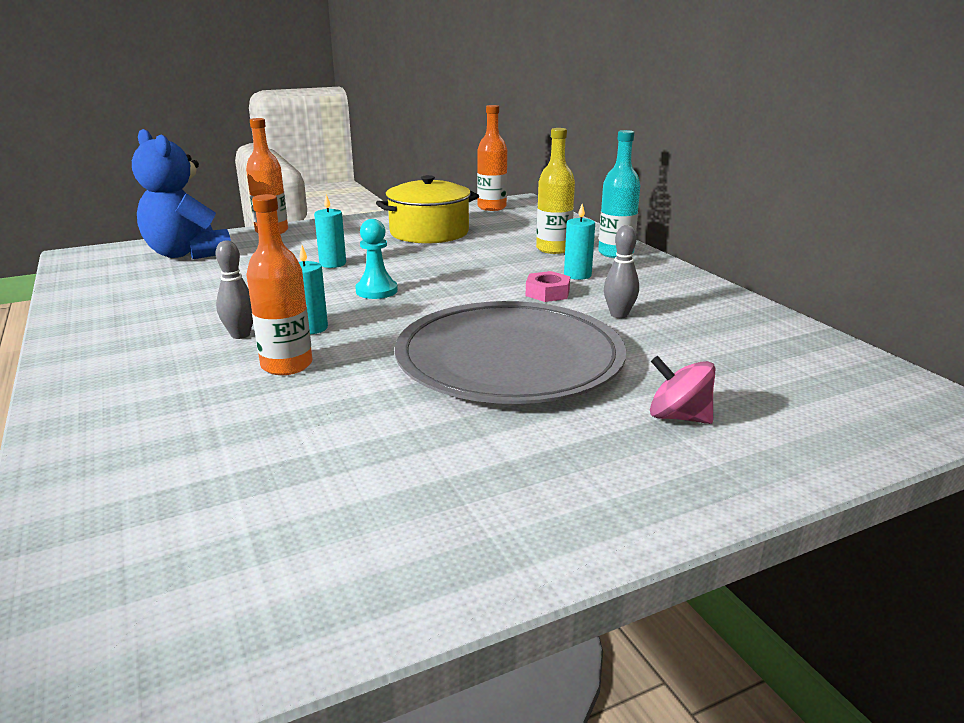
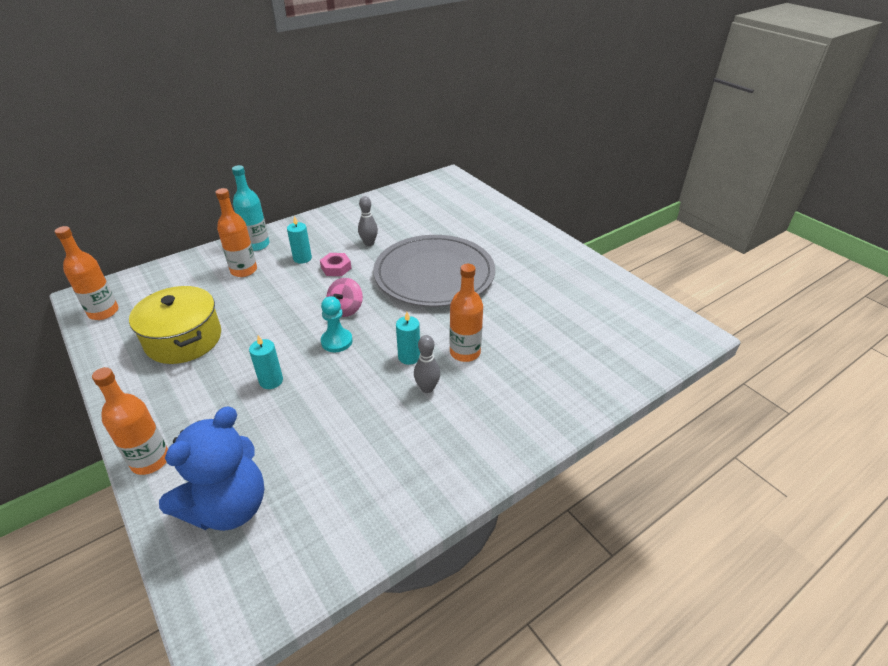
camera: 100 degrees left, 15 degrees up
(553, 249) = (244, 270): yellow bottle -> orange bottle
(678, 417) = (476, 229): pink spinning top -> pink spinning top (346, 309)

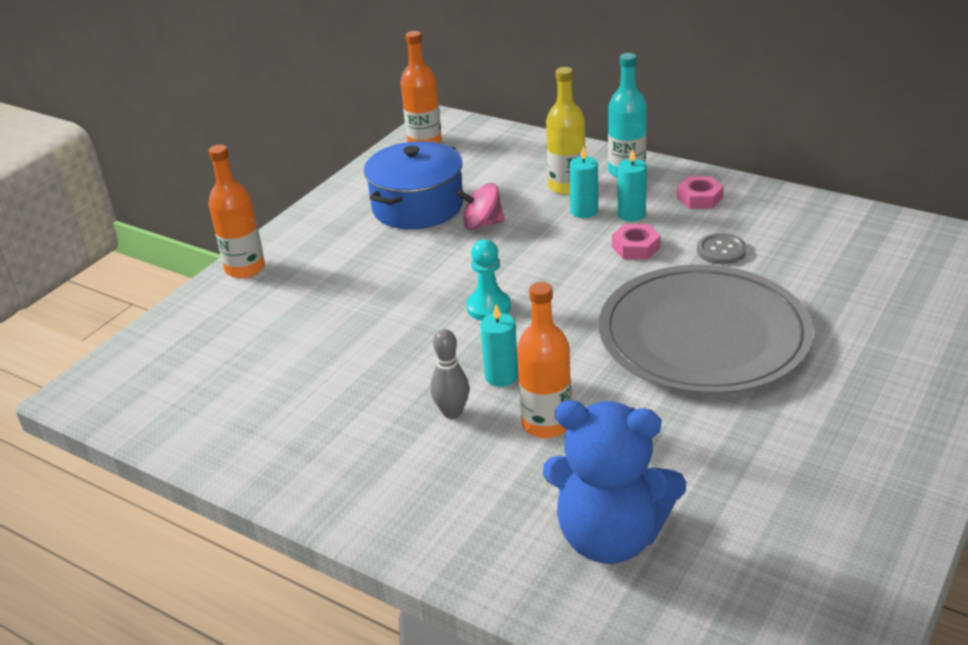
camera: 70 degrees right, 5 degrees down
(184, 339) = (417, 206): yellow pot -> blue pot
(228, 507) = (209, 339): blue teddy bear -> blue teddy bear (610, 537)
(244, 270) = (566, 186): orange bottle -> yellow bottle
(271, 381) = (390, 289): turquoise candle -> turquoise candle (584, 211)
(314, 232) = (699, 198): none -> pink nut
(346, 309) = (556, 289): pink spinning top -> pink spinning top (482, 224)
(369, 243) = (721, 250): grey bowling pin -> grey button

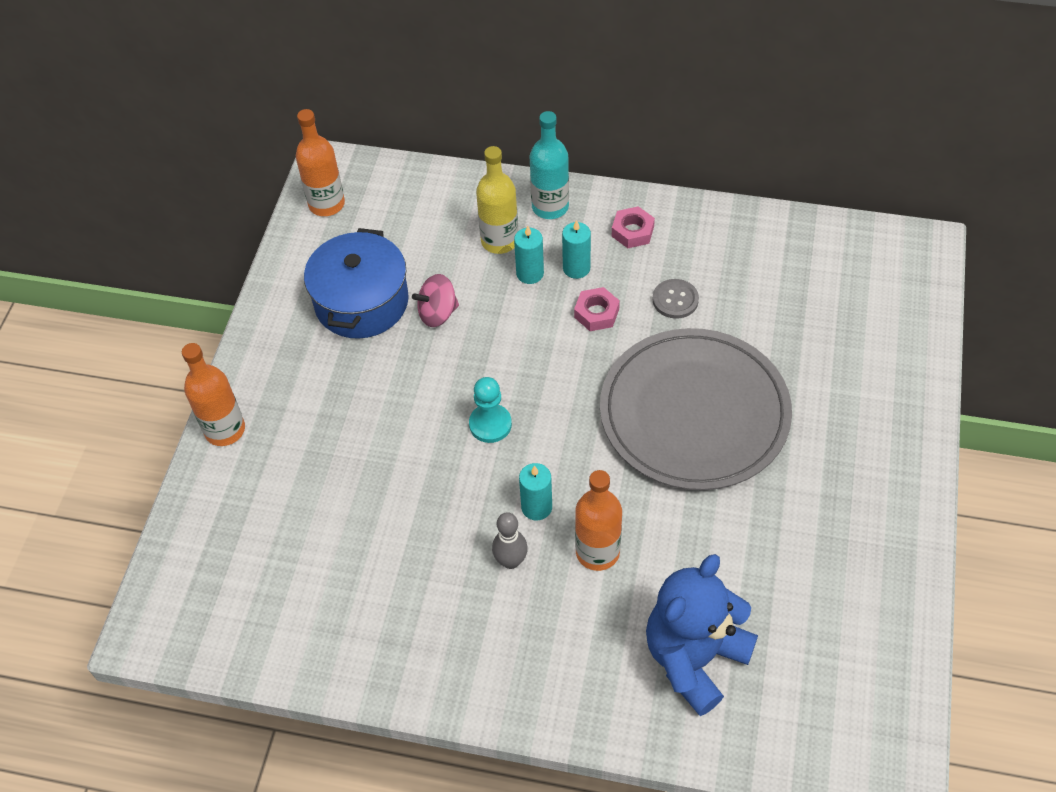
camera: 20 degrees left, 20 degrees up
(610, 537) = (694, 658): blue teddy bear -> blue teddy bear turned 135 degrees clockwise

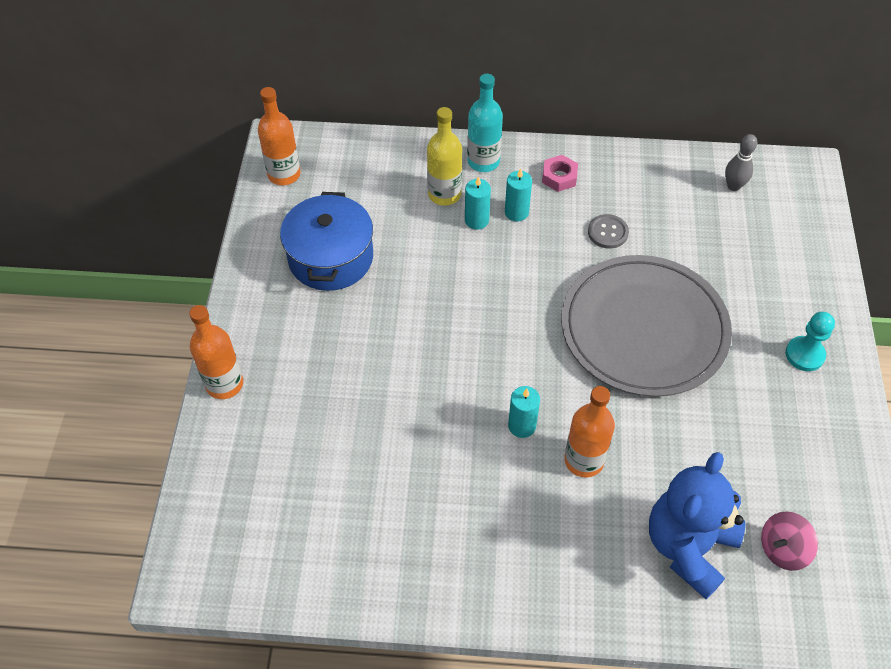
camera: 10 degrees left, 0 degrees up
(438, 313) = (401, 262): pink spinning top -> pink spinning top (782, 549)
(490, 424) = (466, 356): turquoise pawn -> turquoise pawn (804, 355)
(511, 561) = (508, 477): grey bowling pin -> grey bowling pin (733, 186)
(596, 313) = (541, 250): pink nut -> none

